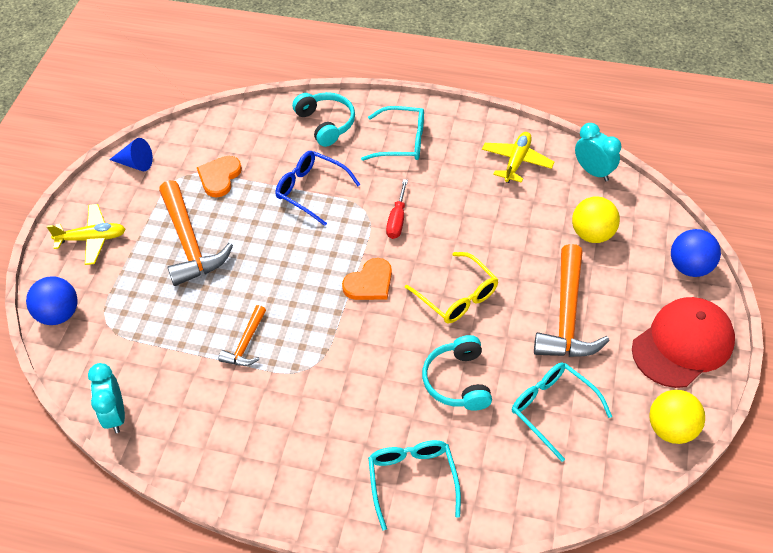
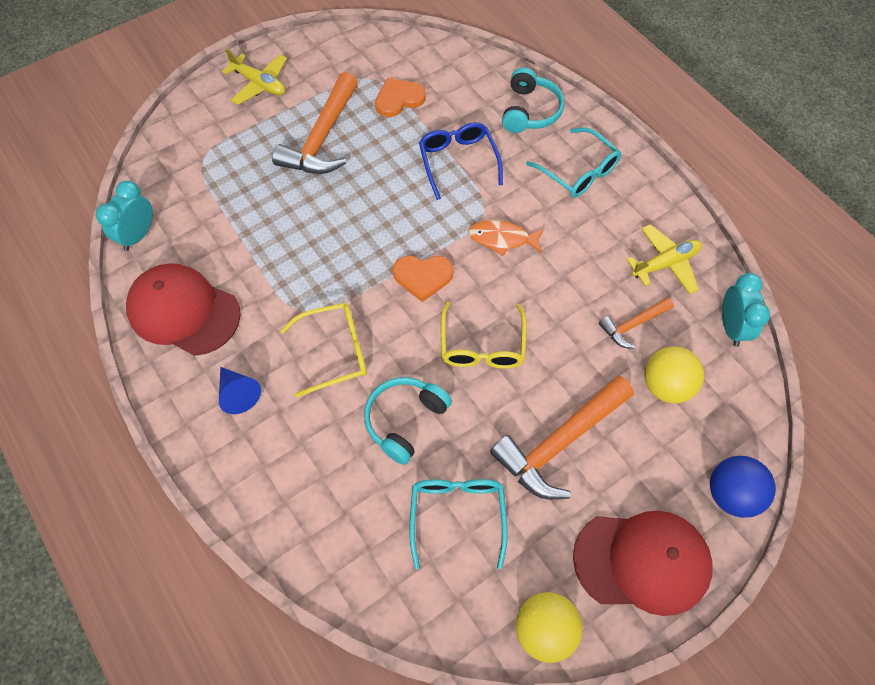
camera: 40 degrees right, 10 degrees up
(59, 314) = (180, 127): blue ball -> none
(135, 163) = (349, 44): blue cone -> blue cone (238, 394)
(216, 438) = (183, 311): none -> red cap
(246, 343) = (279, 252): orange hammer -> orange hammer (633, 325)
(362, 376) = (335, 352): none -> yellow glasses
(397, 220) = (502, 239): red screwdriver -> orange fish
(412, 480) = (283, 472): turquoise glasses -> none

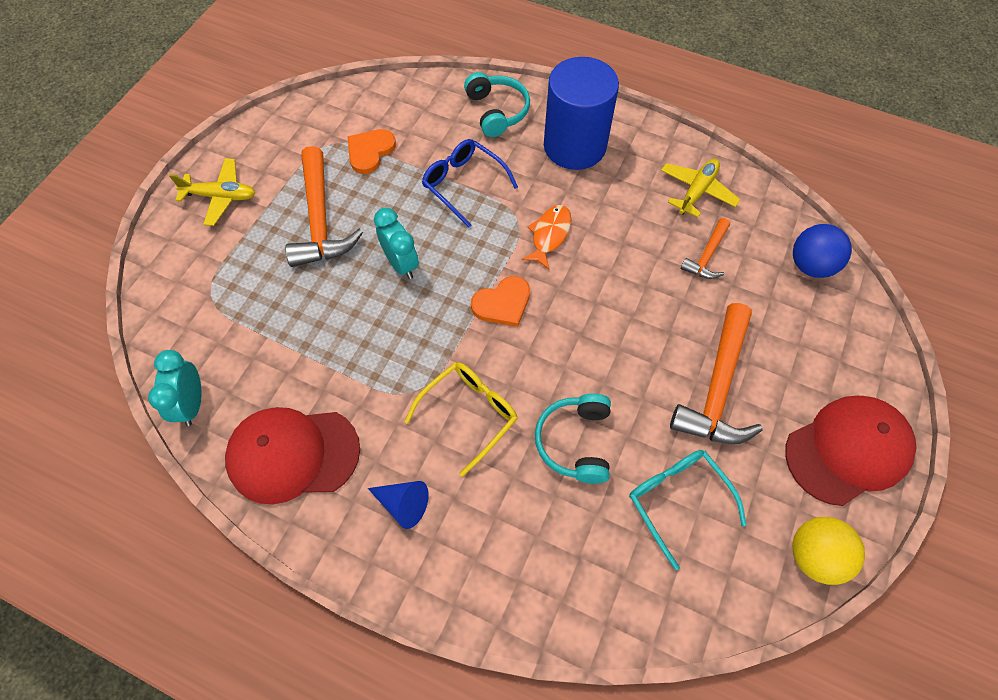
camera: 30 degrees left, 0 degrees up
(482, 346) = (597, 339): yellow glasses -> none
(502, 239) = (549, 235): orange fish -> orange fish turned 135 degrees clockwise
(579, 172) = (574, 146): turquoise glasses -> blue cylinder
(666, 385) = (766, 293): yellow ball -> none
(731, 327) = (782, 219): turquoise clock -> turquoise clock (401, 263)
(731, 494) = (874, 355): blue ball -> blue ball (810, 265)

